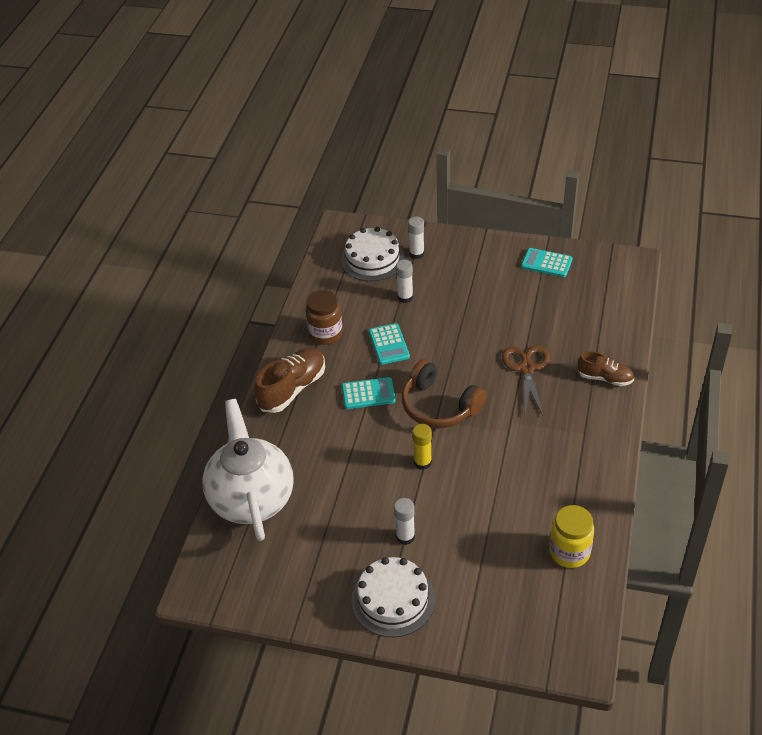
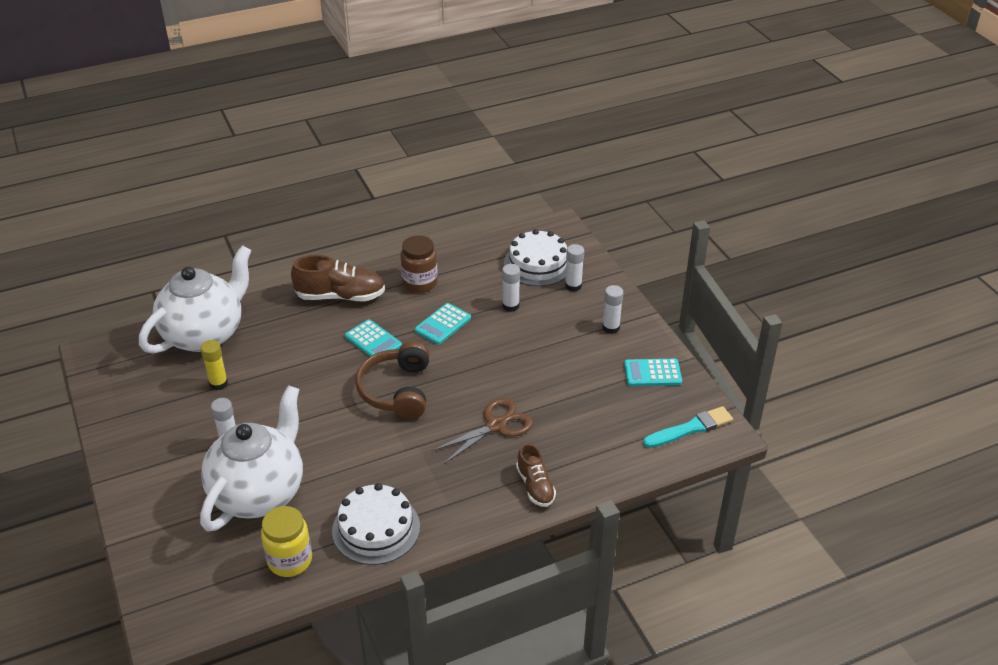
camera: 50 degrees right, 5 degrees down
(393, 599) = (156, 467): white cake -> white cake (376, 528)
(422, 462) = (321, 412): yellow glue stick -> yellow glue stick (218, 383)
(481, 259) = (611, 328): none -> white glue stick
(481, 541) = (259, 493): none -> white teapot
(546, 263) = (652, 373): turquoise calculator -> turquoise calculator turned 75 degrees counterclockwise
(615, 274) = (690, 428): none -> turquoise brush

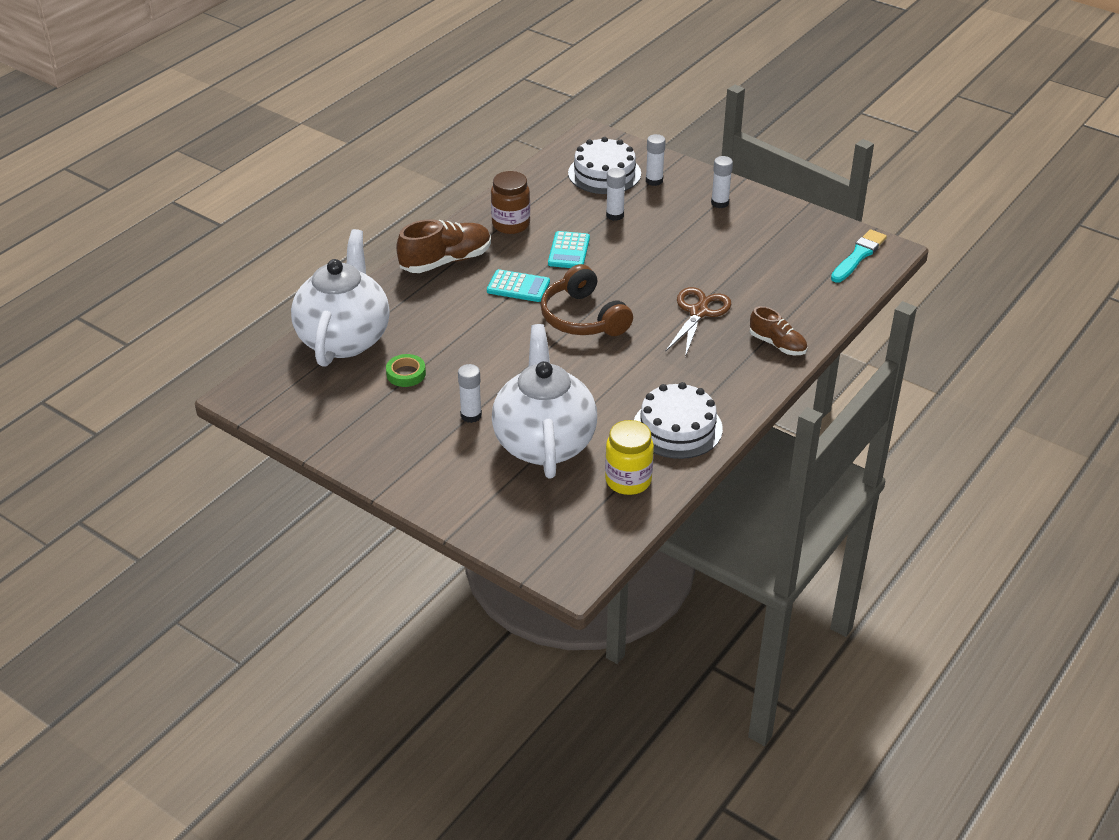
camera: 30 degrees left, 0 degrees up
(218, 383) = (406, 374): yellow glue stick -> green tape
(652, 373) = (789, 226): turquoise calculator -> none

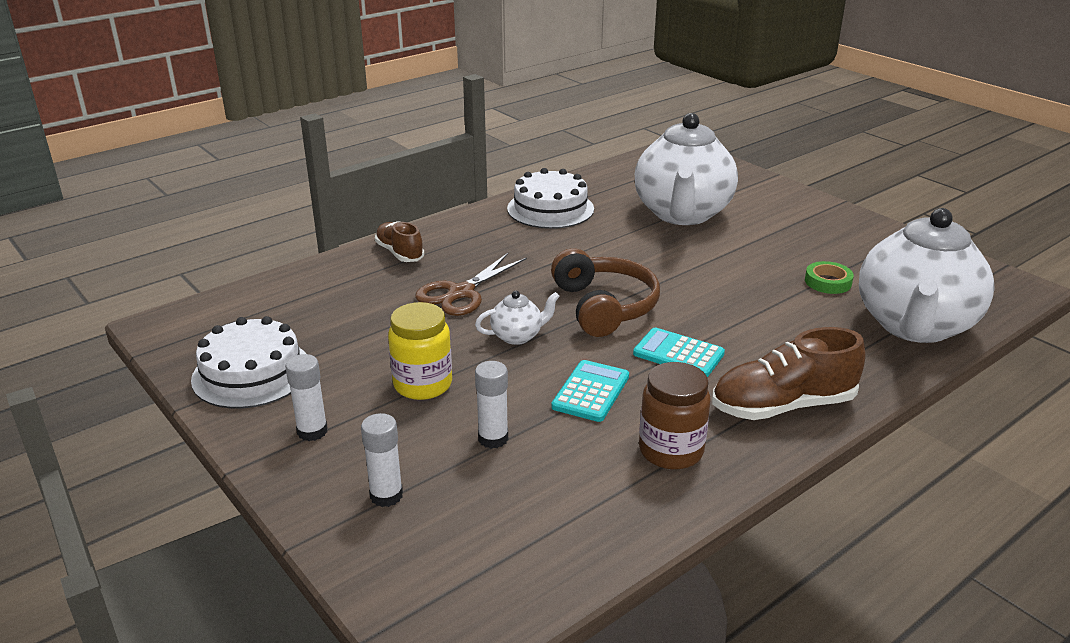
camera: 165 degrees left, 10 degrees down
(471, 415) = (753, 240): white glue stick -> none
(604, 173) = (466, 530): white cake -> white cake (252, 373)
(628, 480) = (614, 185): yellow jar -> yellow jar (423, 384)
(635, 282) = (517, 336): none -> white teapot
(858, 256) = (205, 324): turquoise brush -> none

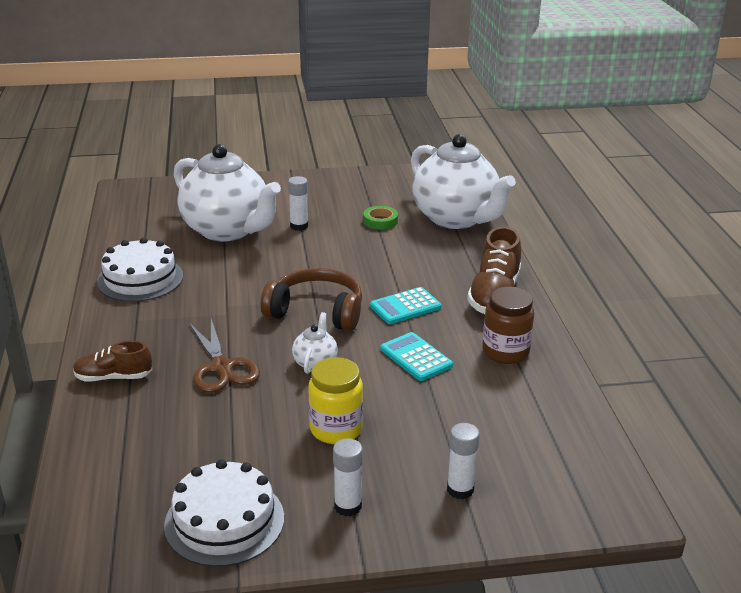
camera: 60 degrees left, 0 degrees up
(493, 438) = (433, 418): white glue stick -> white glue stick (299, 226)

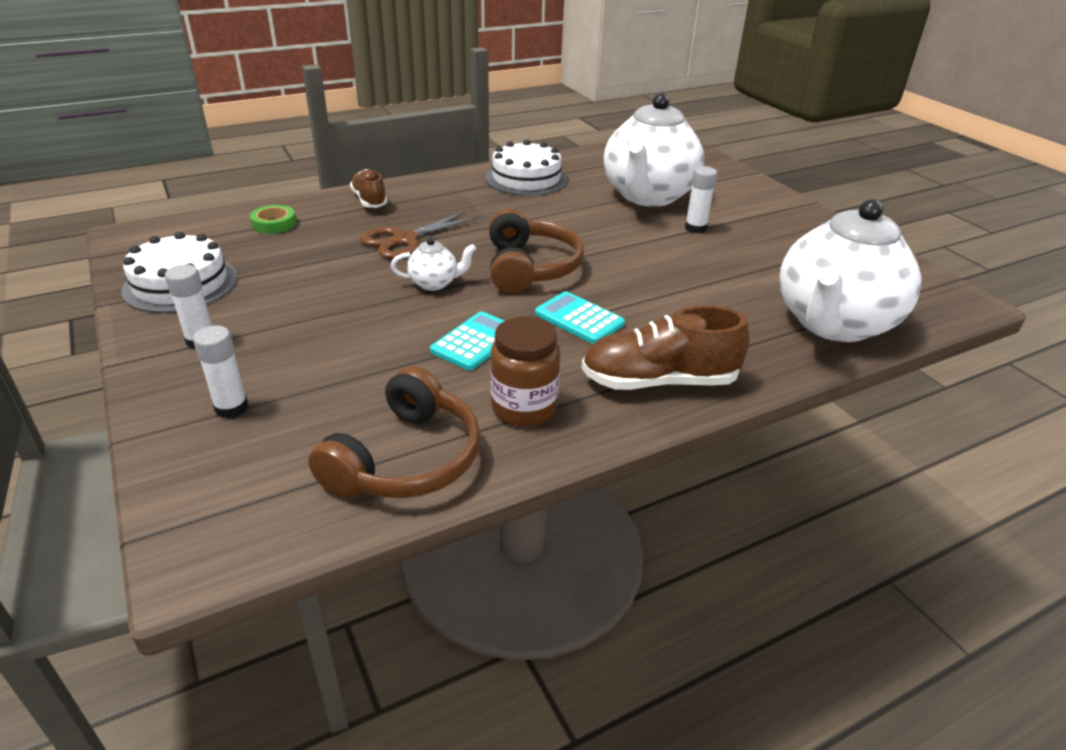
camera: 70 degrees right, 5 degrees up
(336, 429) = (323, 314): yellow jar -> none
(380, 221) = (762, 272): green tape -> green tape (274, 223)
(546, 409) = (406, 459): none -> brown headphones

